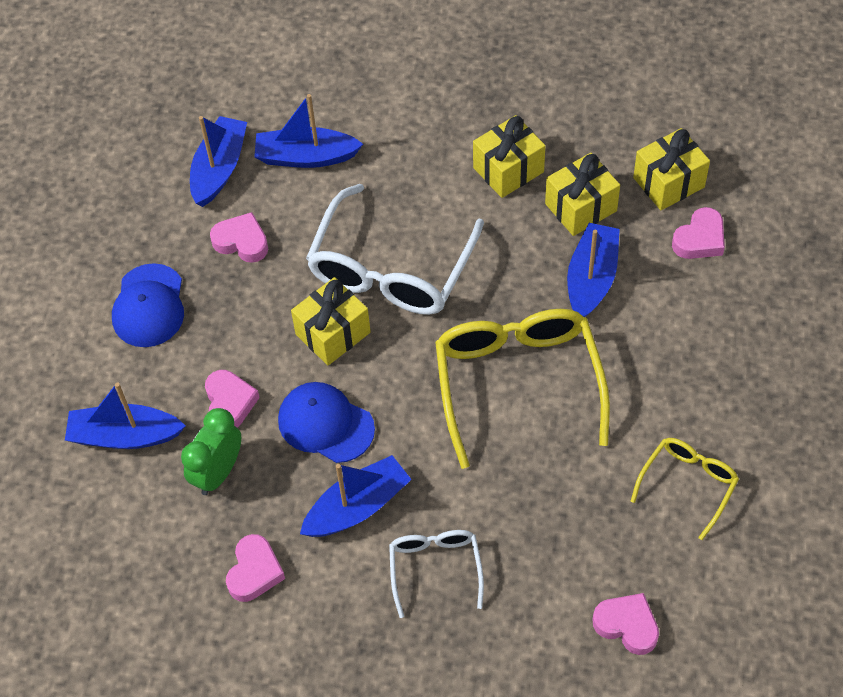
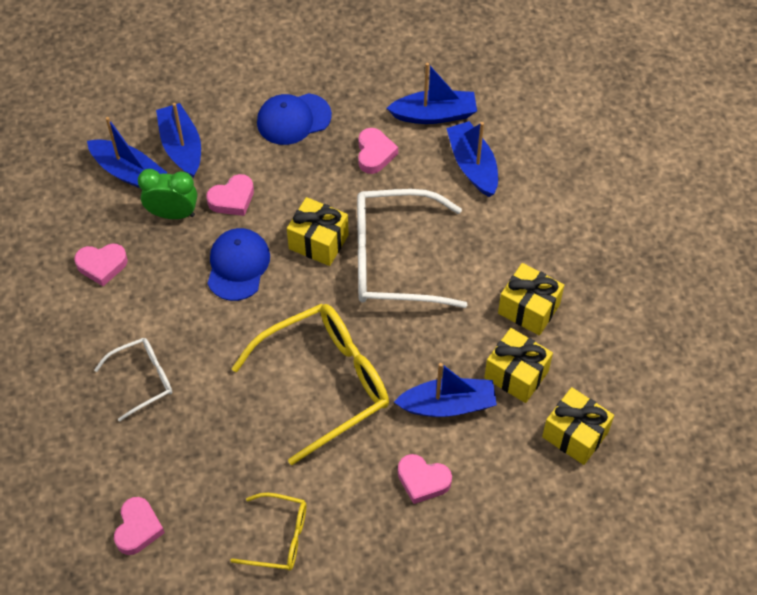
camera: 65 degrees right, 0 degrees up
(357, 507) = (176, 311): blue boat -> blue boat (129, 172)
(700, 239) = (526, 477): pink heart -> pink heart (423, 480)

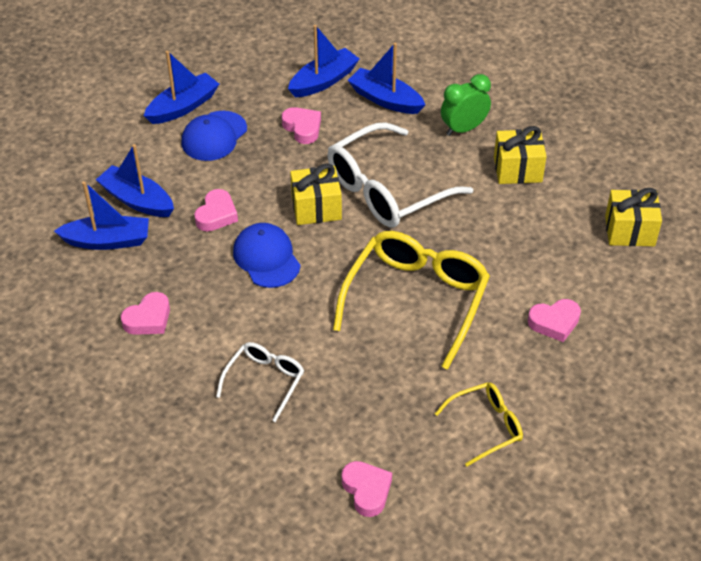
camera: 35 degrees left, 10 degrees down
(173, 214) = (175, 250): green clock -> green clock (463, 129)
(448, 405) = (522, 262): blue boat -> blue boat (183, 107)
(516, 374) = (551, 215): yellow gift -> none

